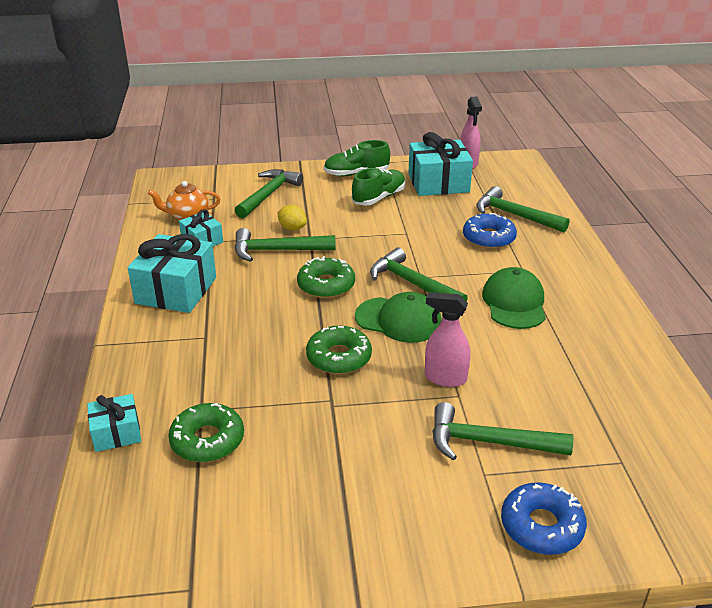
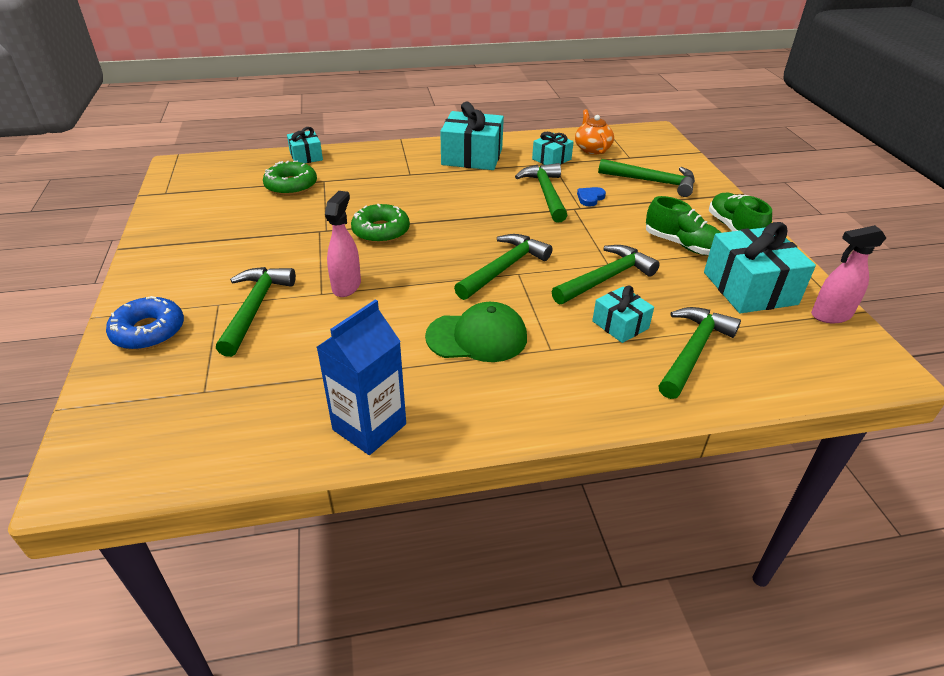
camera: 85 degrees right, 5 degrees up
(292, 228) = (590, 198): yellow lemon -> blue heart
(326, 285) = (491, 220): green donut -> none
(398, 320) = (438, 260): green cap -> none
(427, 236) = (606, 278): none -> green hammer
(488, 238) = (620, 325): blue donut -> turquoise gift
(633, 358) = (369, 427): none -> blue carton

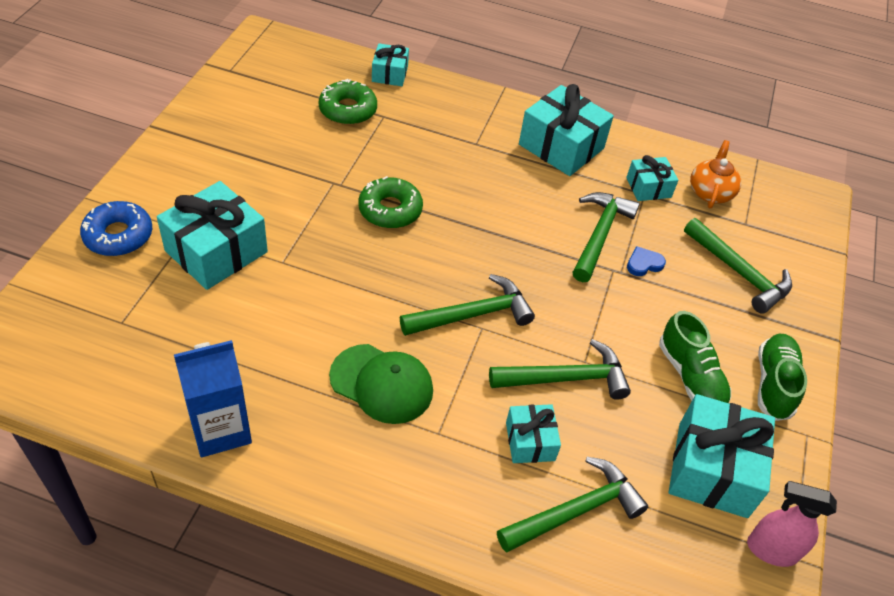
camera: 25 degrees right, 10 degrees up
(255, 308) = (216, 251): green hammer -> turquoise gift
(347, 286) = (310, 264): pink spray bottle -> none

